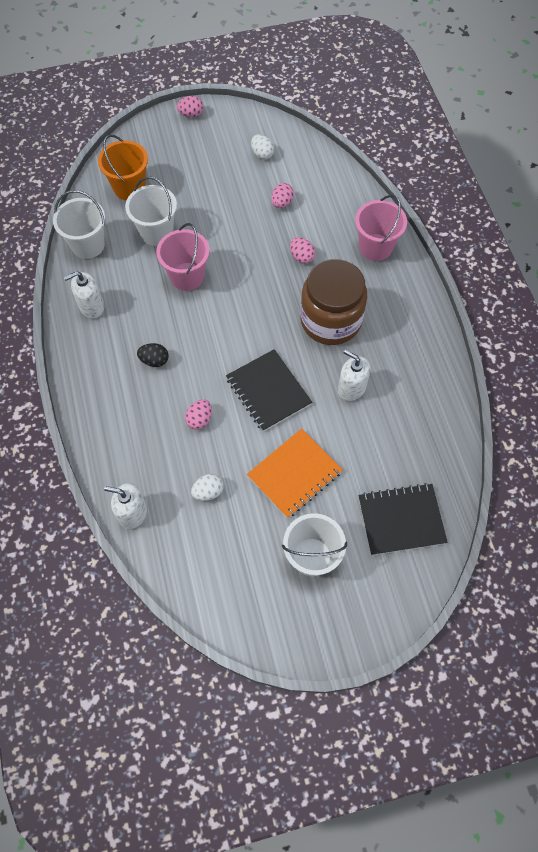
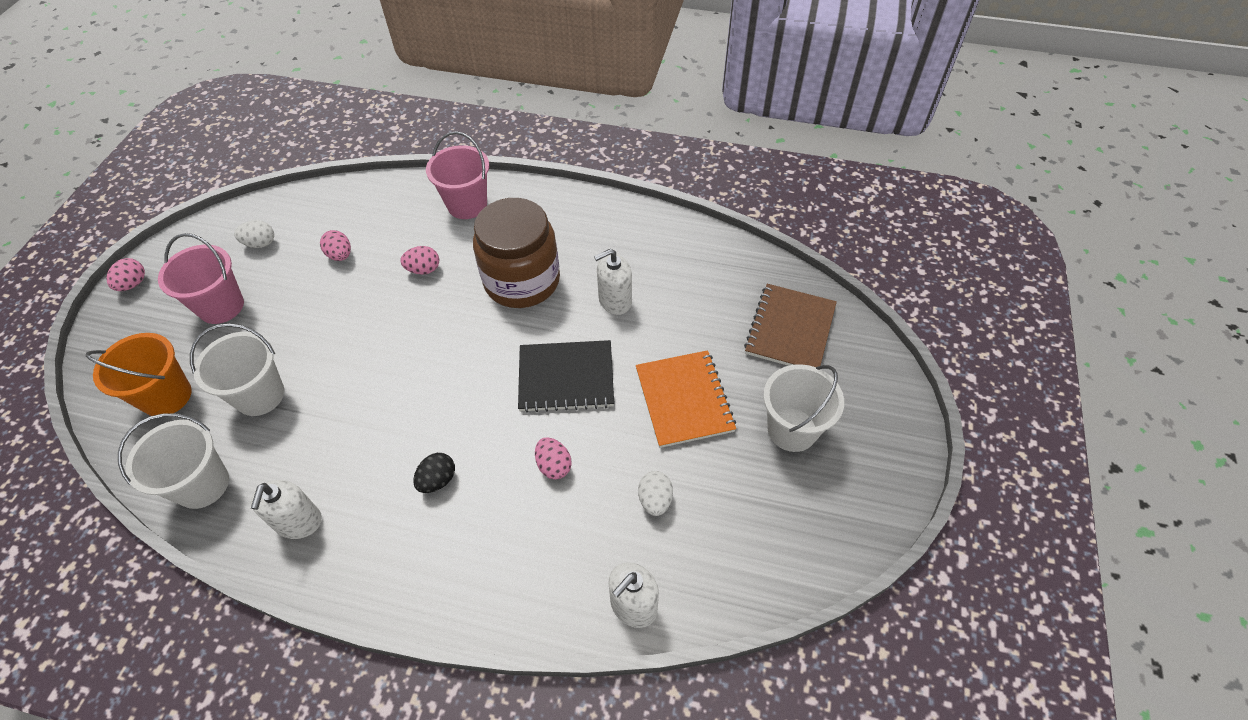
camera: 60 degrees left, 10 degrees down
(187, 276) = (351, 391): pink bucket -> pink bucket (221, 306)
(401, 520) = (790, 329): black notebook -> brown notebook

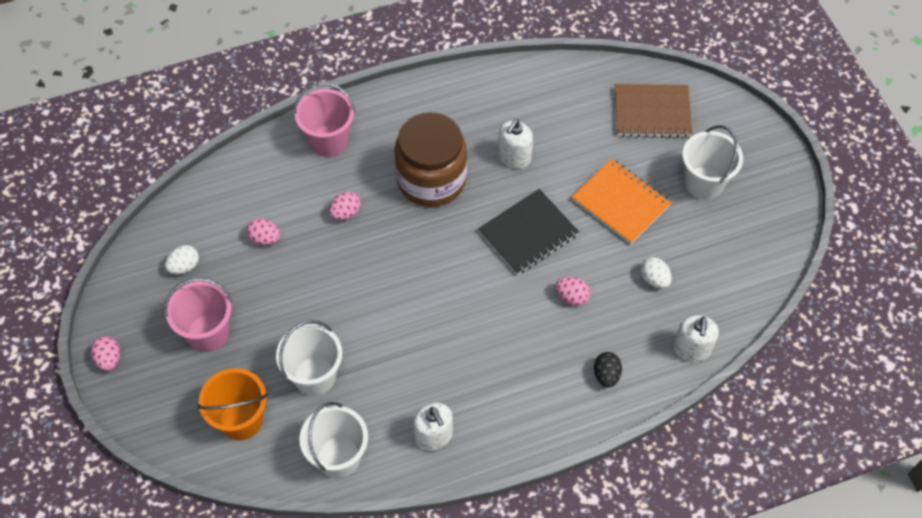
camera: 35 degrees left, 5 degrees up
(438, 480) = (503, 352): black egg -> black egg (606, 375)
(790, 329) = (652, 112): brown notebook -> brown notebook turned 75 degrees counterclockwise

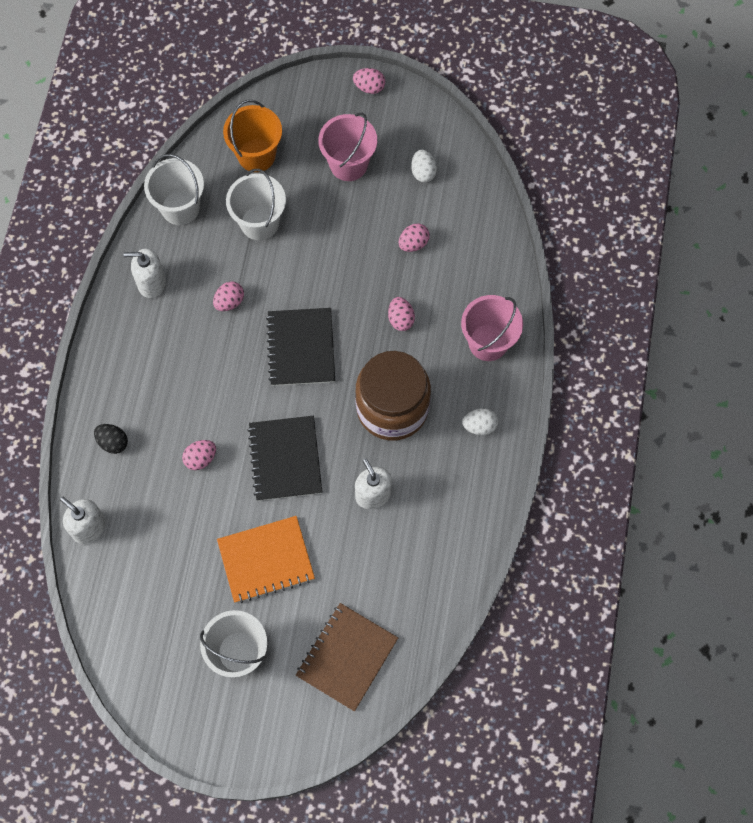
camera: 120 degrees right, 10 degrees up
(411, 356) = (229, 302): none -> pink egg
(420, 274) = (301, 348): none -> black notebook
(654, 279) = (172, 539): white egg -> white egg (479, 426)

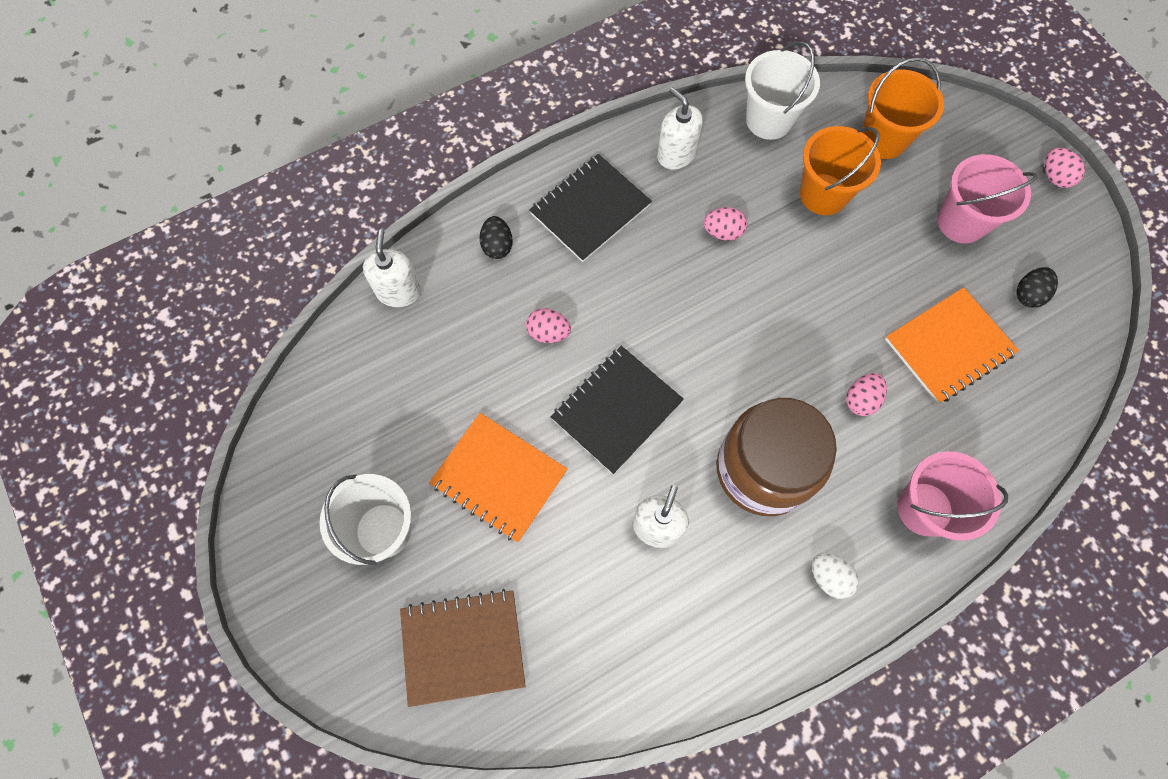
camera: 50 degrees right, 0 degrees up
(259, 223) = (823, 194): white bucket -> orange bucket
(301, 348) = (740, 331): black notebook -> black notebook (590, 209)
(413, 243) = (948, 346): pink egg -> orange notebook
(423, 172) = (1028, 294): white egg -> black egg

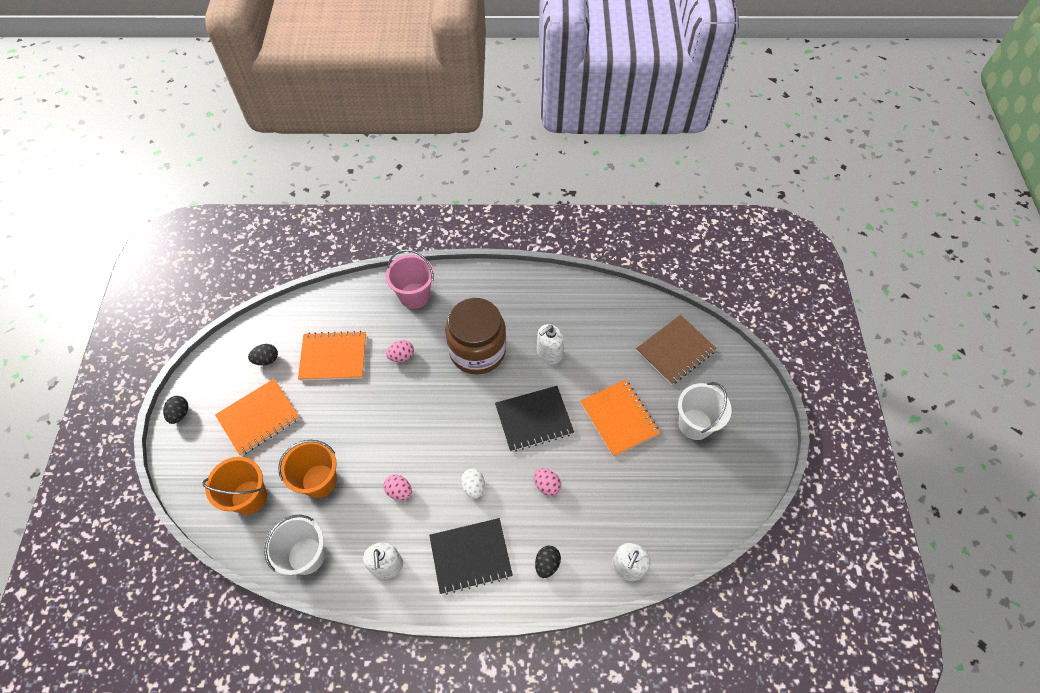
camera: 150 degrees left, 10 degrees down
(463, 647) = (675, 350): brown notebook -> brown notebook turned 60 degrees counterclockwise
(829, 577) = (482, 292): white egg -> white egg (473, 487)
(961, 222) = (258, 418): pink bucket -> orange notebook
(1054, 177) = (180, 414): pink egg -> black egg

